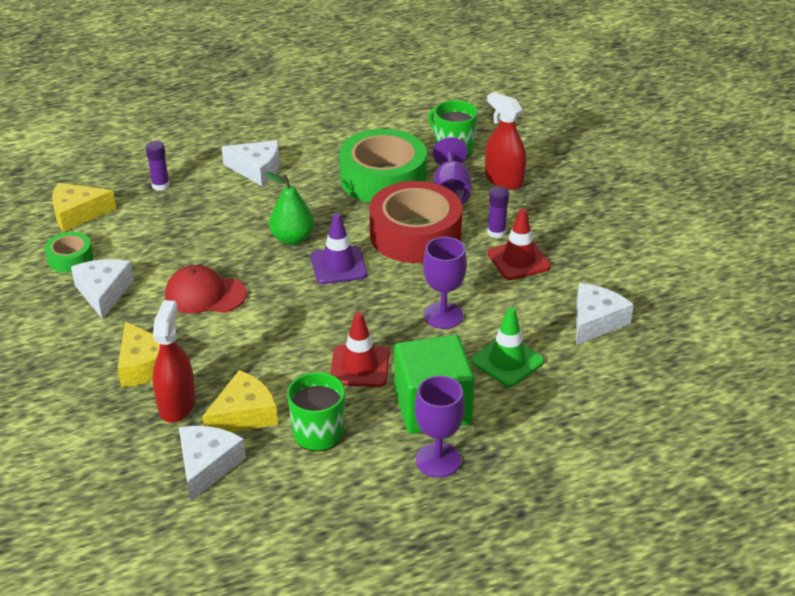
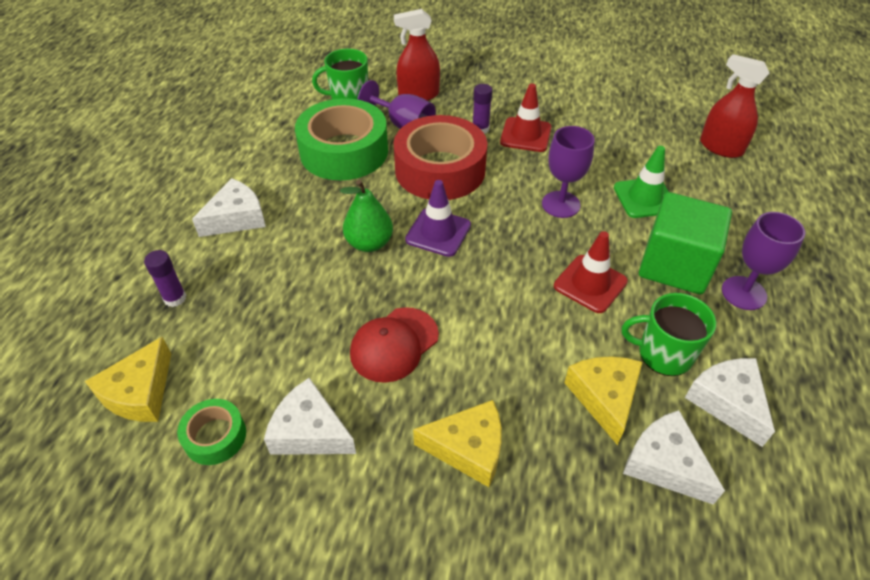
camera: 55 degrees left, 10 degrees up
(177, 405) = (553, 447): red spray bottle -> red spray bottle (721, 147)
(595, 321) = (629, 135): white cheese -> white cheese (727, 402)

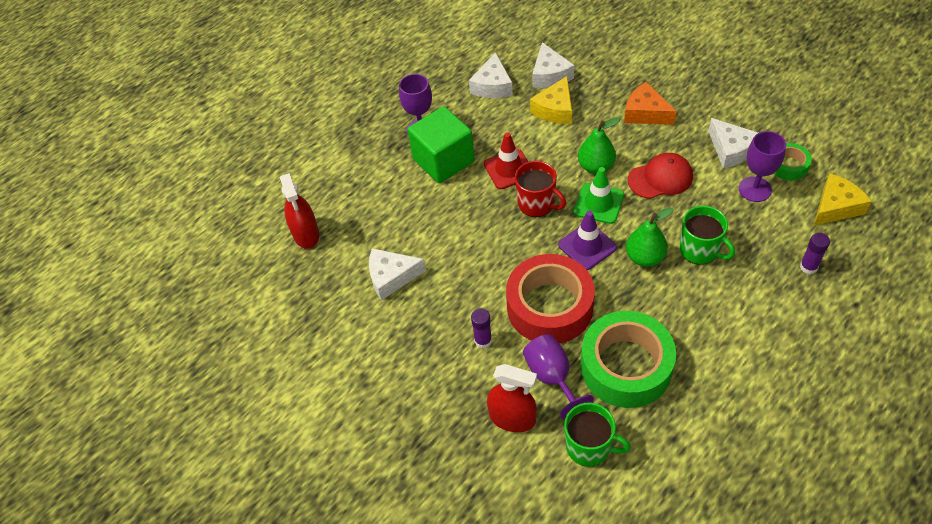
camera: 145 degrees left, 5 degrees up
(236, 218) = (748, 325): white cheese -> white cheese (391, 277)
(468, 448) = (645, 113): yellow cheese -> orange cheese
(487, 329) = (596, 166): none -> green pear
(524, 256) = (537, 204): none -> red mug
(525, 135) = (448, 315): red traffic cone -> none
(561, 204) = (478, 233): purple goblet -> purple goblet (755, 189)
(644, 198) = (412, 214): green traffic cone -> green traffic cone (598, 203)
(663, 354) = (503, 117): green mug -> green mug (700, 250)

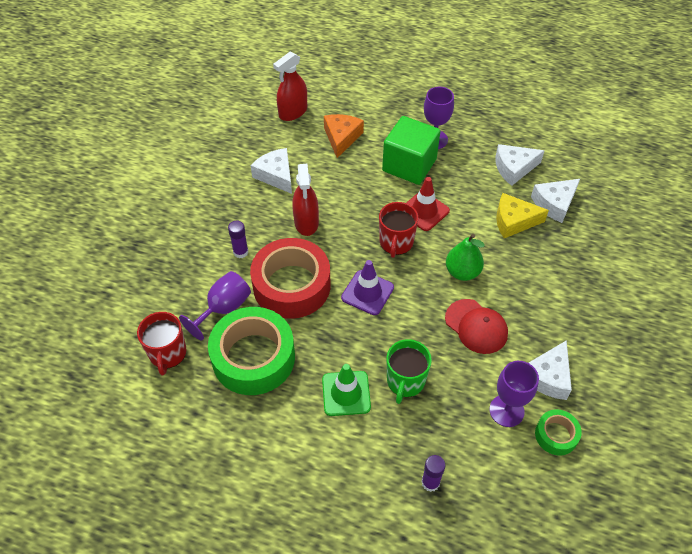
camera: 60 degrees right, 0 degrees up
(512, 418) = (177, 294): red spray bottle -> red spray bottle (306, 222)
(589, 447) = (167, 353): green mug -> red mug
(598, 203) = (420, 287): green traffic cone -> green traffic cone (346, 393)
(645, 113) = (553, 291): orange cheese -> orange cheese (341, 138)
(645, 257) = (376, 339): green pear -> none
(836, 207) = (524, 493): yellow cheese -> none

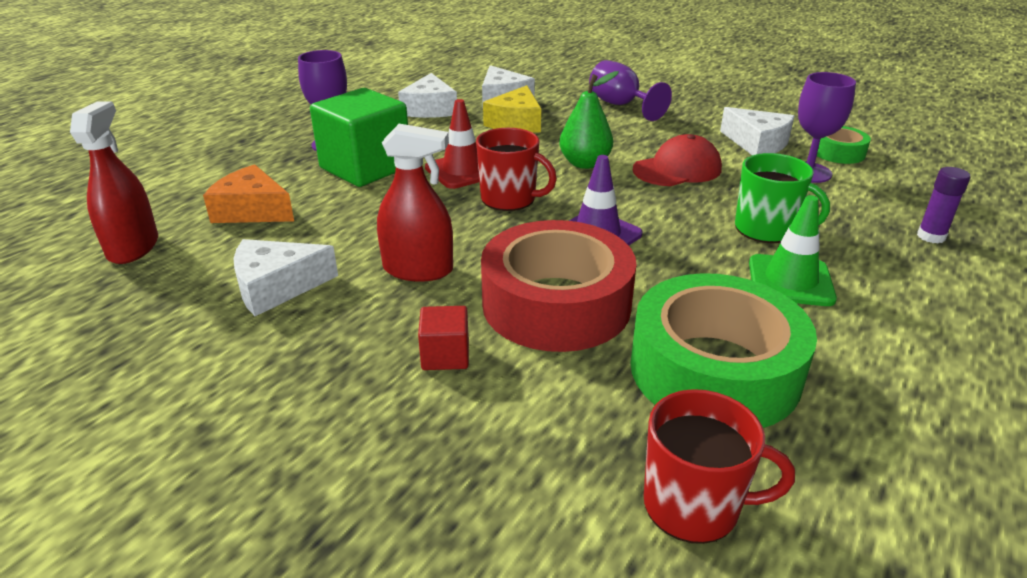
camera: 75 degrees left, 20 degrees down
(223, 308) = (585, 397): purple goblet -> purple goblet (620, 105)
(240, 252) = (445, 355): purple glue stick -> red cube
(293, 112) = (133, 247): red spray bottle -> red spray bottle turned 150 degrees counterclockwise

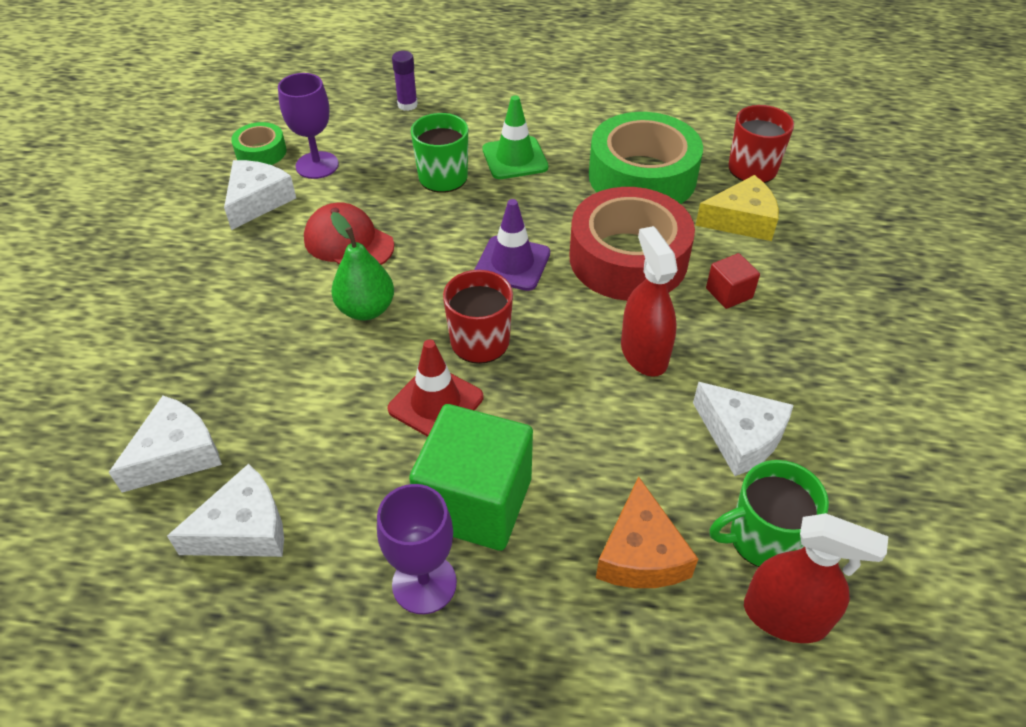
camera: 115 degrees left, 15 degrees up
(133, 247) = (785, 616): red spray bottle -> red spray bottle turned 135 degrees counterclockwise
(189, 261) = (762, 539): none -> green mug
(516, 122) = (266, 407): yellow cheese -> yellow cheese (741, 220)
(620, 105) = (168, 324): purple goblet -> none

